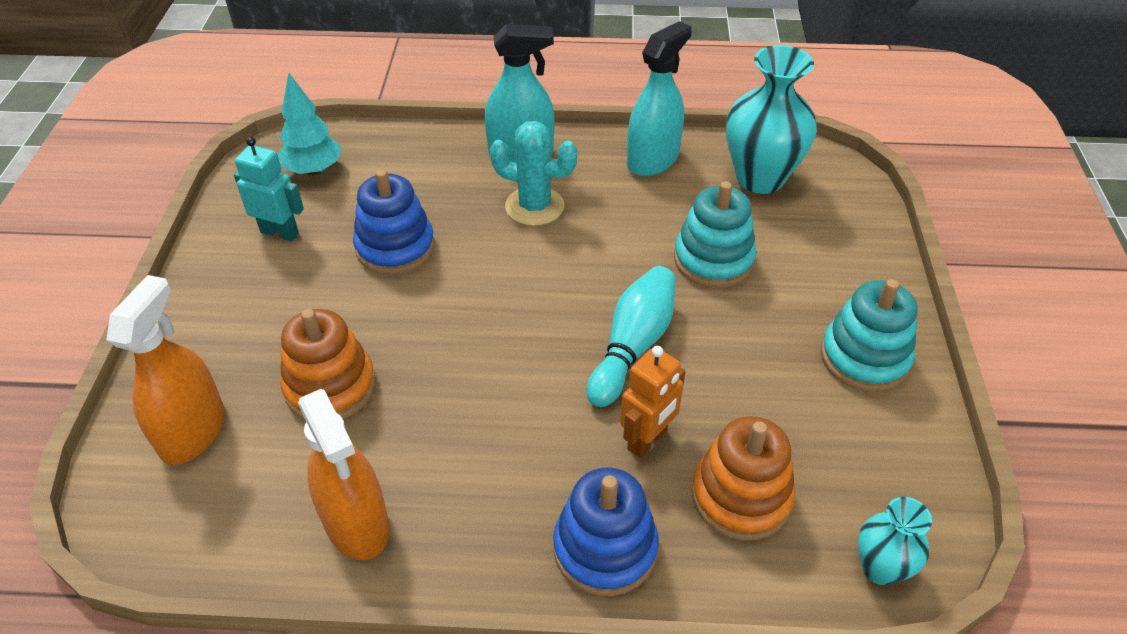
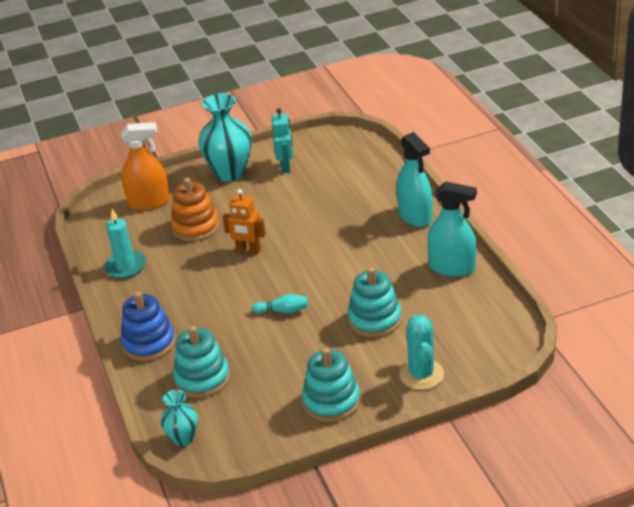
camera: 70 degrees right, 10 degrees down
(314, 170) = (341, 155): turquoise tree -> none
(356, 523) = (126, 267): orange spray bottle -> turquoise candle
(395, 247) = (301, 206): blue stacking toy -> none
(534, 206) = (370, 238): turquoise cactus -> turquoise cactus (421, 374)
(633, 346) = (283, 311): turquoise bowling pin -> turquoise bowling pin, size x0.57
(647, 440) = (220, 336): orange robot -> orange robot (248, 250)
(741, 496) = (202, 378): orange stacking toy -> turquoise stacking toy
(760, 178) = (471, 317): turquoise vase -> turquoise vase (230, 173)

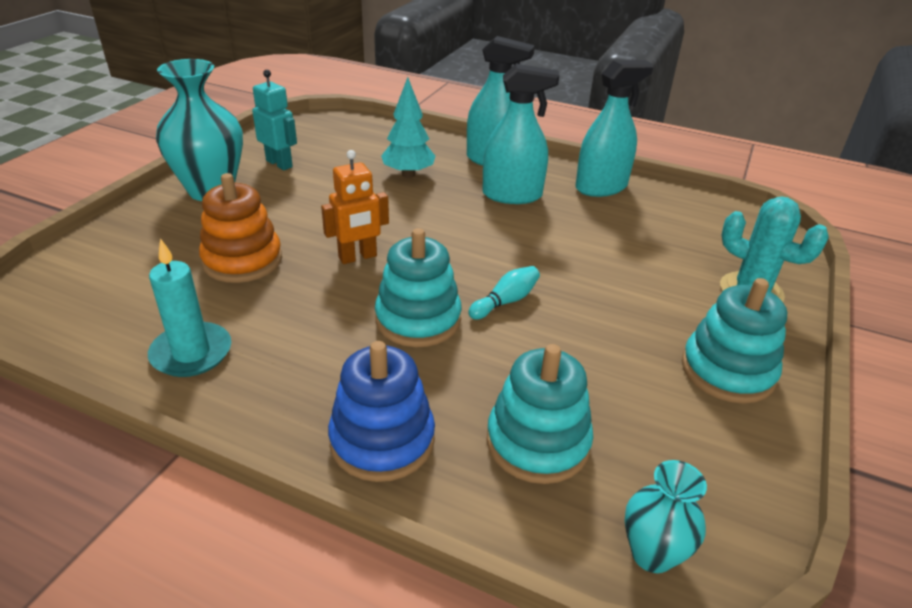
camera: 50 degrees left, 0 degrees up
(149, 202) = (124, 259): orange spray bottle -> none
(347, 206) = (408, 174): none -> turquoise tree
(374, 320) = (616, 262): turquoise stacking toy -> turquoise stacking toy (418, 319)
(386, 248) = (512, 195): none -> turquoise spray bottle

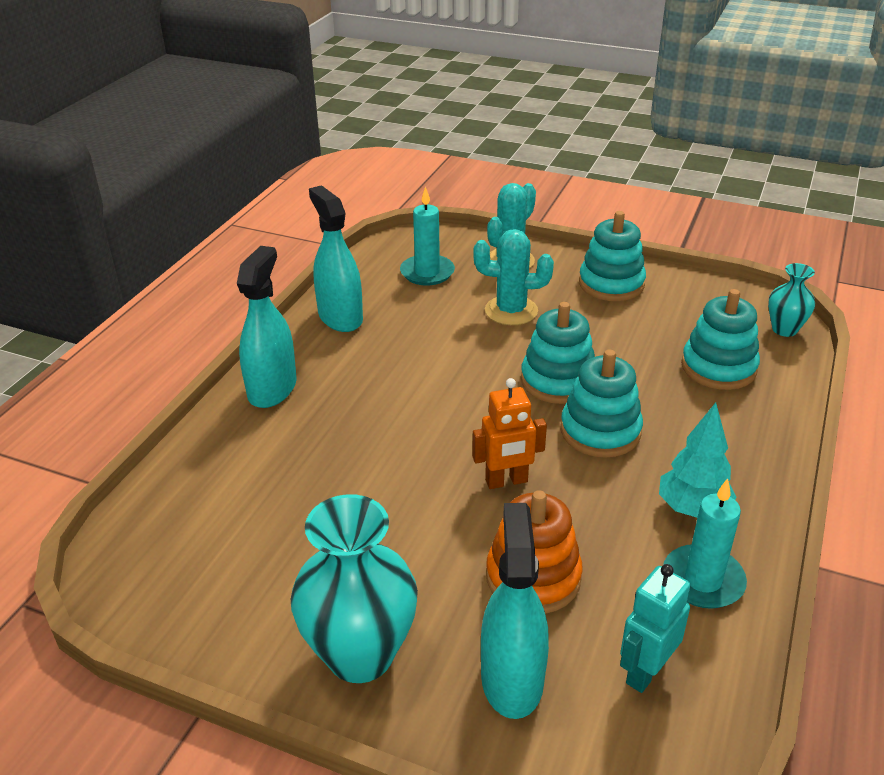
camera: 90 degrees left, 0 degrees up
(279, 164) = (274, 591): turquoise robot -> turquoise robot (645, 672)
(358, 257) = (506, 481): orange robot -> orange robot turned 105 degrees clockwise
(382, 440) = (752, 440): blue stacking toy -> none
(408, 174) = (310, 457): turquoise tree -> turquoise tree (692, 509)
(505, 301) = (558, 381): turquoise bowling pin -> turquoise stacking toy
(512, 195) = (360, 375): turquoise spray bottle -> turquoise spray bottle (512, 679)
(637, 282) = (511, 311): none -> turquoise cactus
(699, 234) = (427, 273): none -> turquoise candle

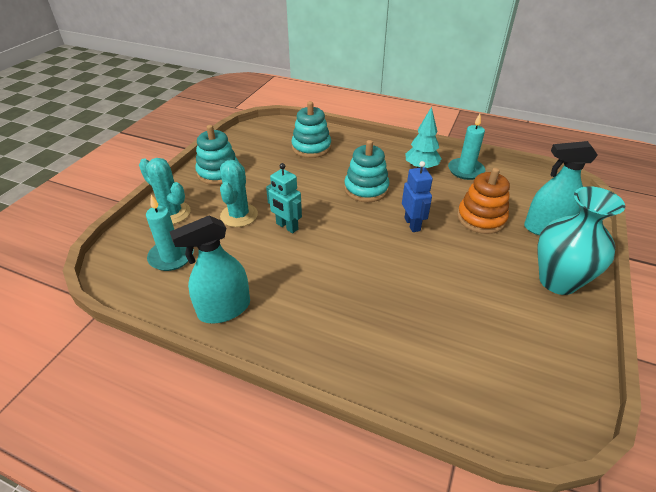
camera: 90 degrees left, 5 degrees up
(272, 389) = (322, 347): turquoise spray bottle -> none
(506, 481) = (412, 224): orange robot -> blue robot
(558, 381) = (320, 200): turquoise stacking toy -> none
(645, 672) = (523, 190): turquoise robot -> turquoise robot (287, 226)
(784, 329) = (280, 125): turquoise vase -> none

